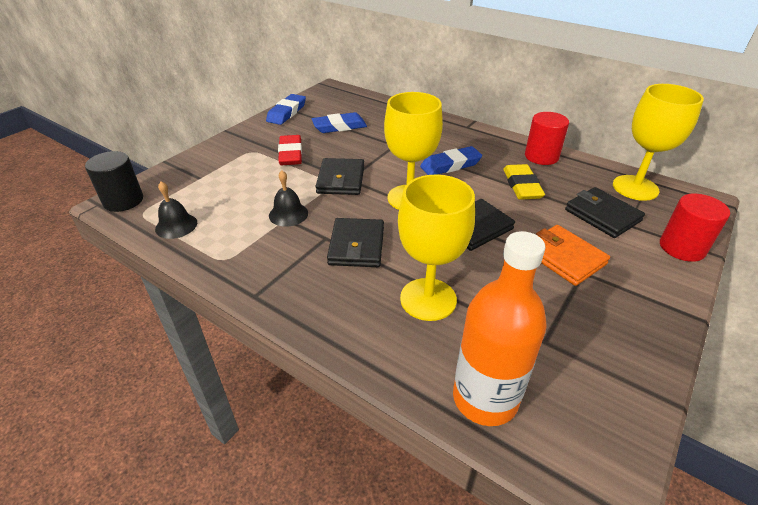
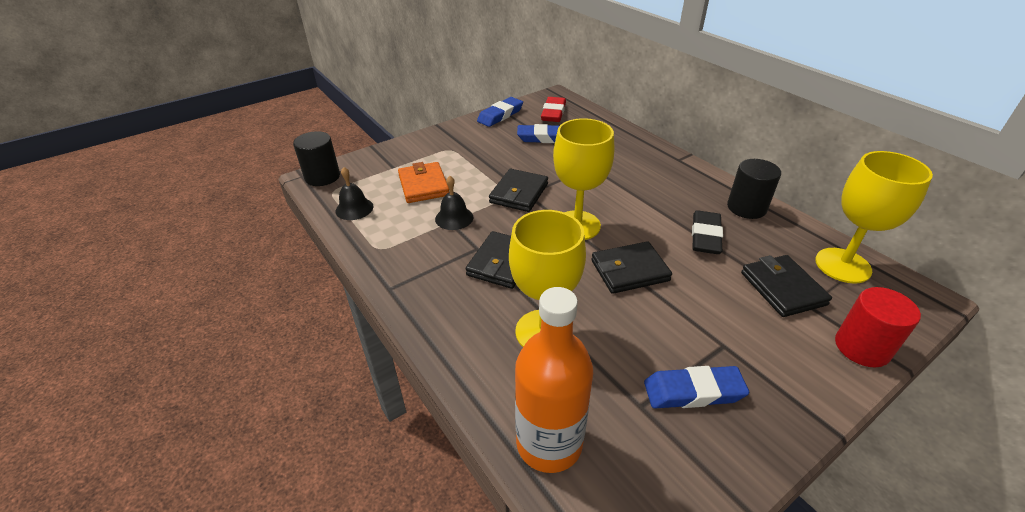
camera: 20 degrees right, 0 degrees up
(290, 154) = (484, 158): red eraser -> red eraser (553, 113)
(450, 165) = (638, 199): blue eraser -> blue eraser (693, 391)
(522, 186) = (705, 236): yellow eraser -> black eraser
(541, 156) = (746, 208): red cylinder -> black cylinder
(564, 257) = (710, 325): orange wallet -> orange wallet (423, 185)

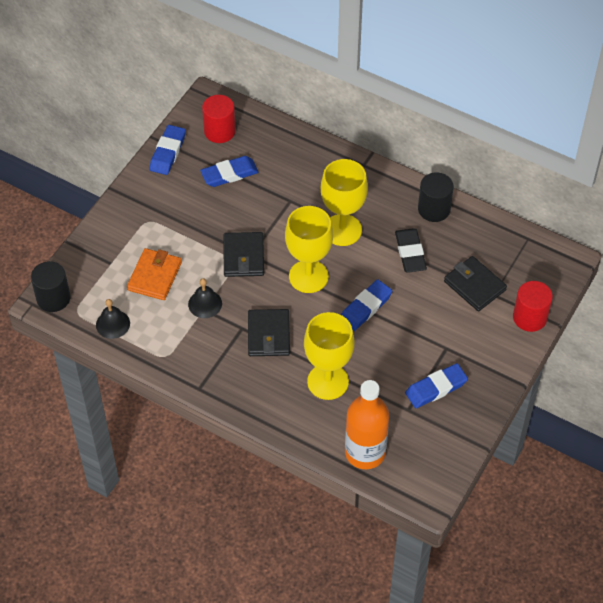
camera: 25 degrees left, 15 degrees up
(423, 185) = (154, 276): orange wallet -> orange wallet turned 60 degrees clockwise
(553, 113) = (219, 131): red eraser -> red cylinder
(629, 270) = (365, 308): black wallet -> blue eraser
(842, 265) = (512, 248): yellow goblet -> yellow goblet (342, 230)

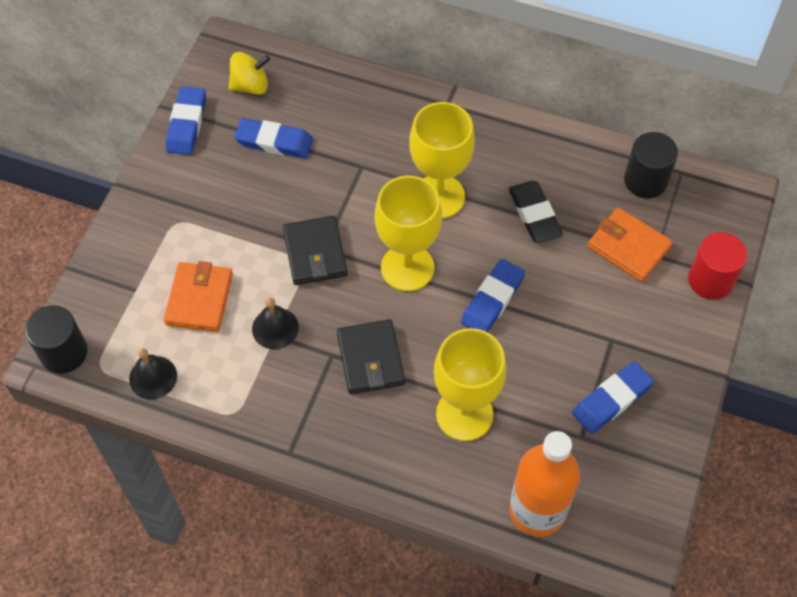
camera: 10 degrees left, 5 degrees up
(219, 131) = (250, 86): red cylinder -> yellow spinning top
(229, 174) = (274, 142): blue eraser -> blue eraser turned 45 degrees clockwise
(434, 209) = (551, 151): black cylinder -> black cylinder (645, 180)
(474, 285) = (628, 247): black wallet -> orange wallet

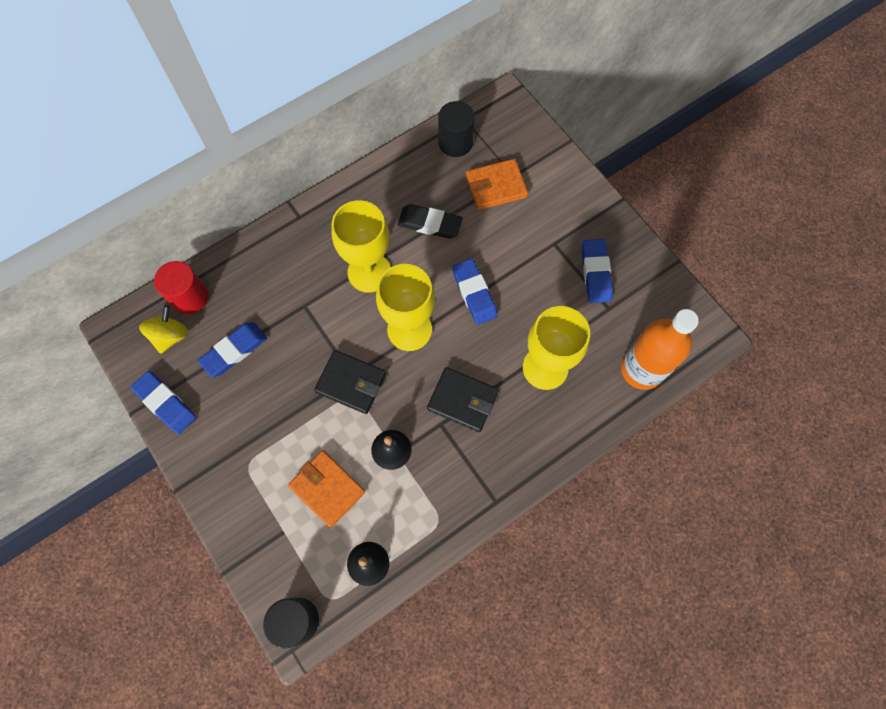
camera: 55 degrees left, 10 degrees up
(710, 280) = (553, 159): red cylinder -> red cylinder (190, 297)

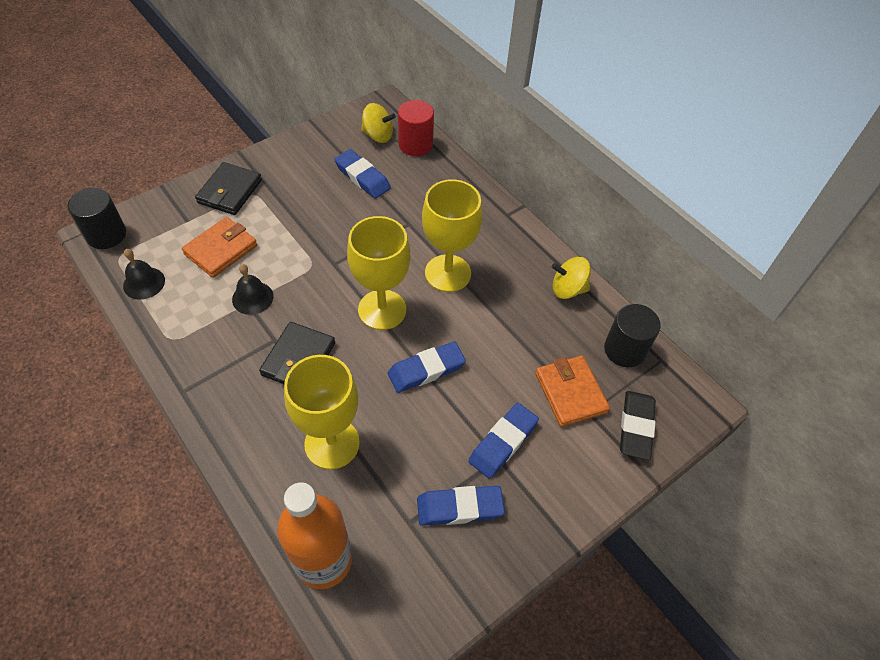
camera: 85 degrees right, 15 degrees down
(165, 403) = (315, 138): blue eraser -> blue eraser (503, 442)
(351, 383) = (325, 263): black wallet -> black wallet (230, 191)
(391, 176) = (568, 289): none -> yellow spinning top
(429, 224) = (511, 326): black eraser -> black eraser (636, 427)

